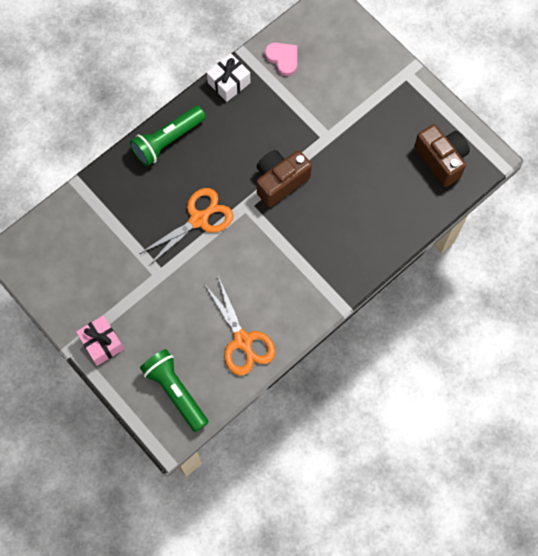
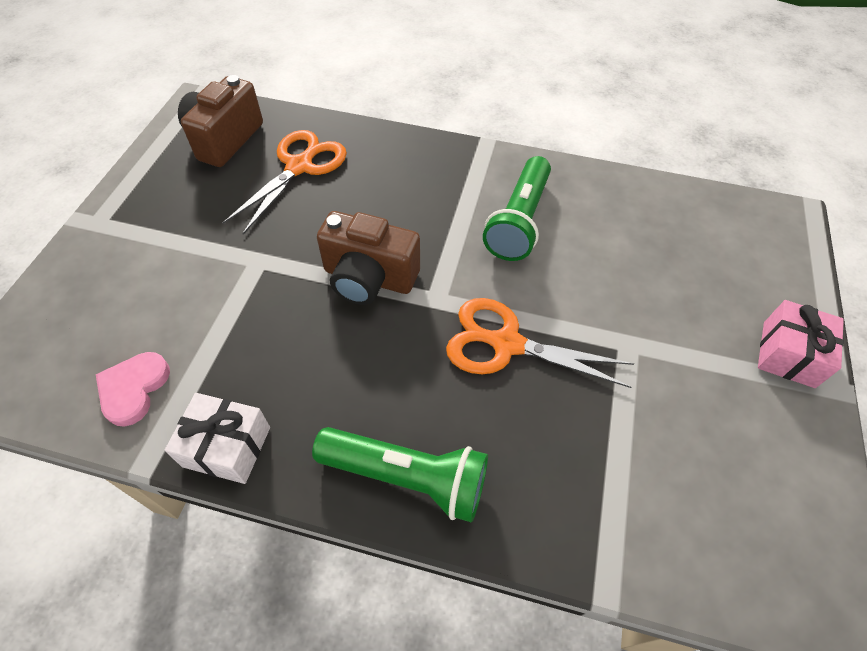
camera: 125 degrees left, 15 degrees down
(175, 392) = (741, 237): green flashlight -> green flashlight (519, 221)
(242, 341) = (615, 207): orange scissors -> orange scissors (299, 166)

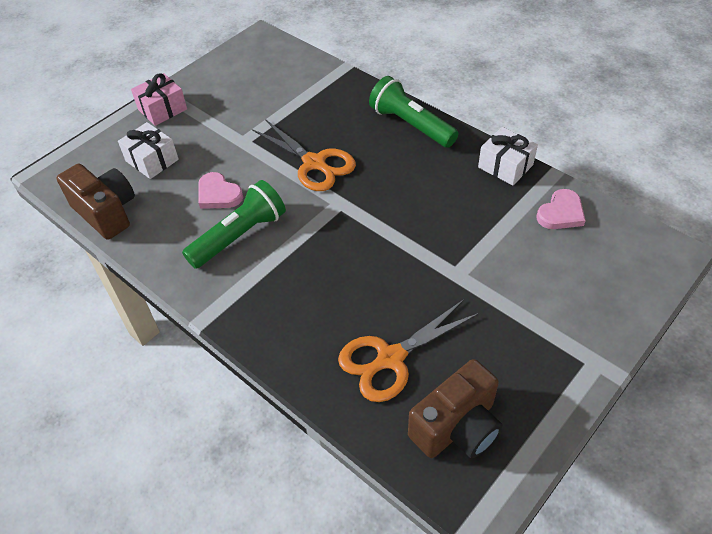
camera: 150 degrees left, 5 degrees down
(369, 278) = (378, 231): brown camera -> brown camera (106, 212)
(585, 258) = (218, 194): none -> pink heart
(705, 272) = (152, 160): none -> white gift

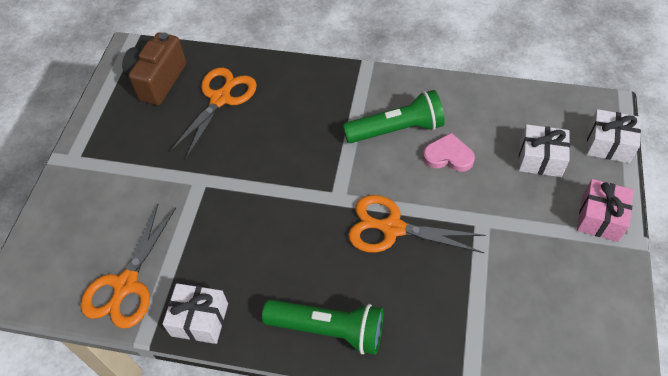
camera: 150 degrees right, 5 degrees up
(90, 147) = (608, 144): none -> white gift
(106, 212) = (519, 99): brown camera -> none
(239, 236) = (396, 130): green flashlight -> green flashlight turned 120 degrees counterclockwise
(561, 213) = (126, 284): pink heart -> orange scissors

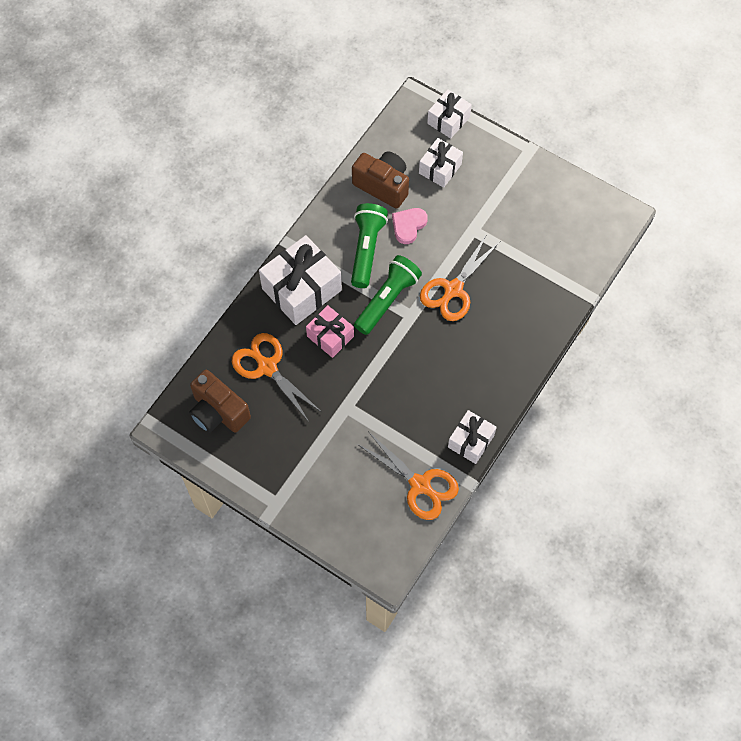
camera: 70 degrees left, 10 degrees up
(320, 94) = (301, 289): none -> white gift
(328, 329) = (513, 361): green flashlight -> green flashlight (387, 300)
(482, 116) = (383, 185): none -> brown camera
(600, 218) = (504, 159): pink gift -> pink gift (330, 336)

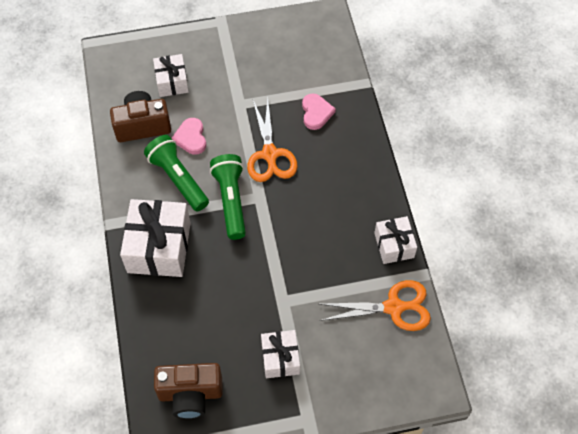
camera: 45 degrees left, 5 degrees down
(267, 367) = (193, 326): orange scissors -> none
(330, 336) = (217, 262): pink gift -> none
(448, 120) = (143, 45): white gift -> white gift (280, 358)
(524, 287) = (316, 113): none -> pink heart

